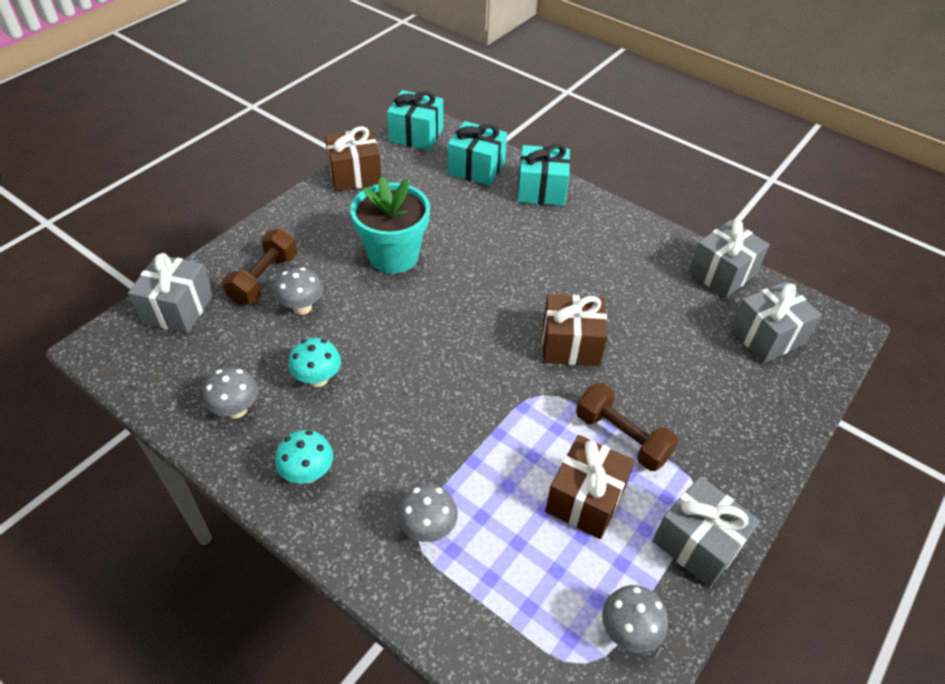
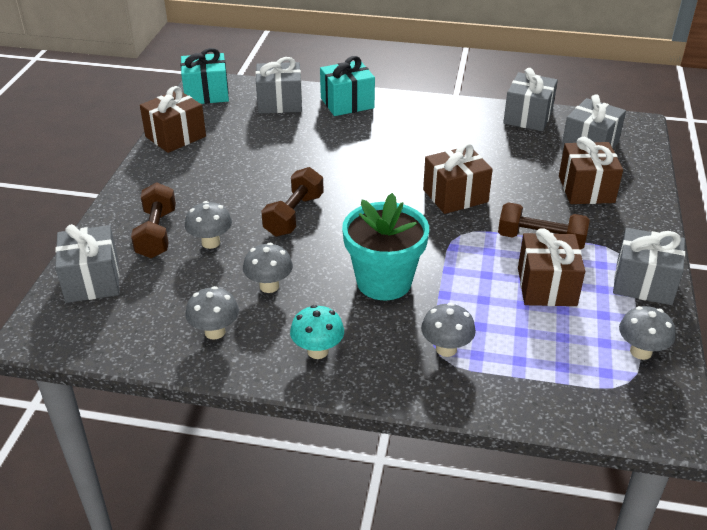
camera: 25 degrees left, 10 degrees down
(318, 379) = (269, 286): turquoise mushroom -> grey mushroom
(393, 256) = (260, 182): turquoise flower pot -> turquoise flower pot (384, 282)
(397, 306) = (294, 215): none -> brown dumbbell
(476, 168) = (280, 103): turquoise gift -> grey gift
(720, 392) = (586, 189): none -> brown gift

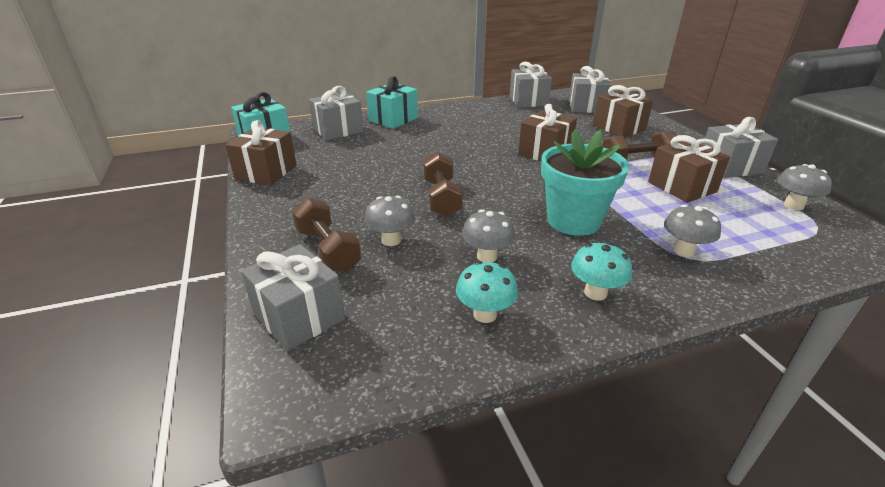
camera: 30 degrees left, 5 degrees down
(215, 332) = (485, 314): grey mushroom -> turquoise mushroom

